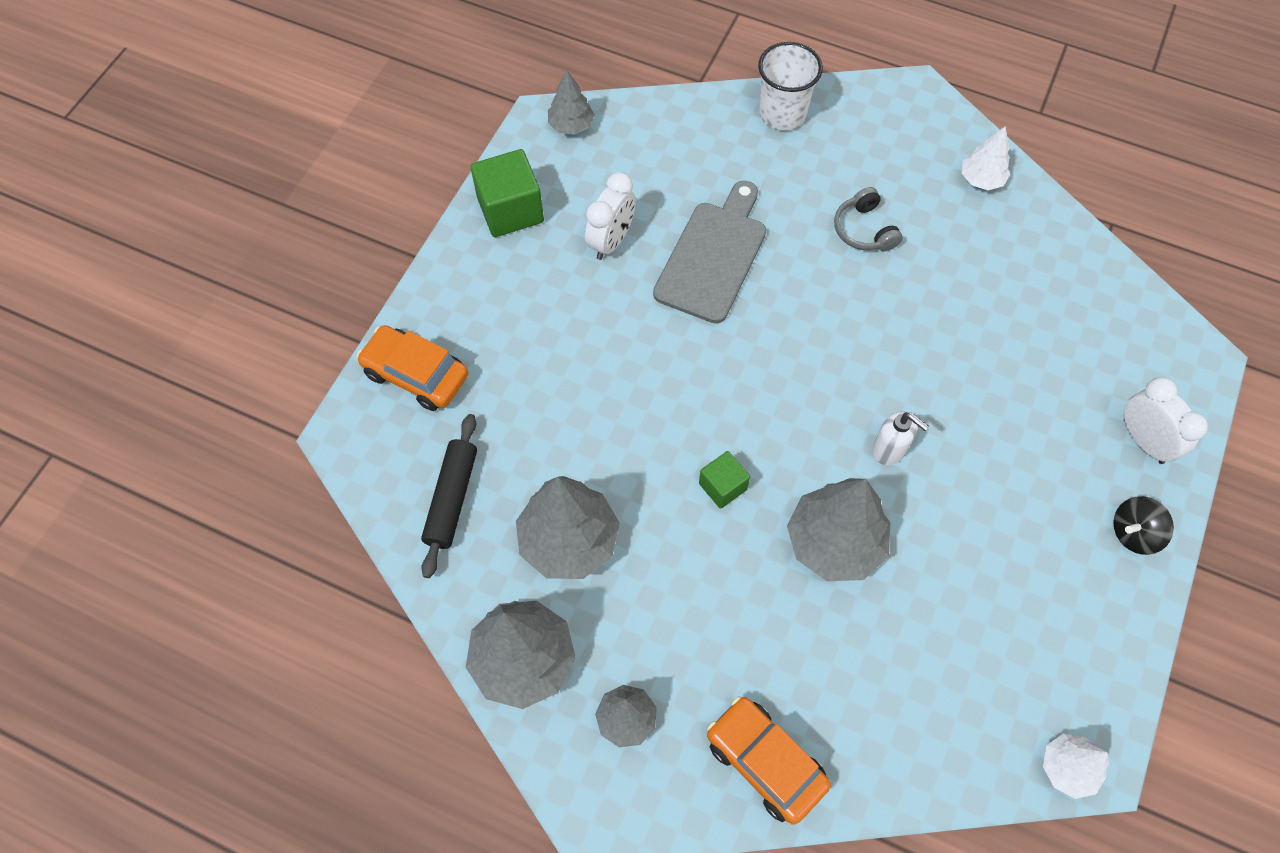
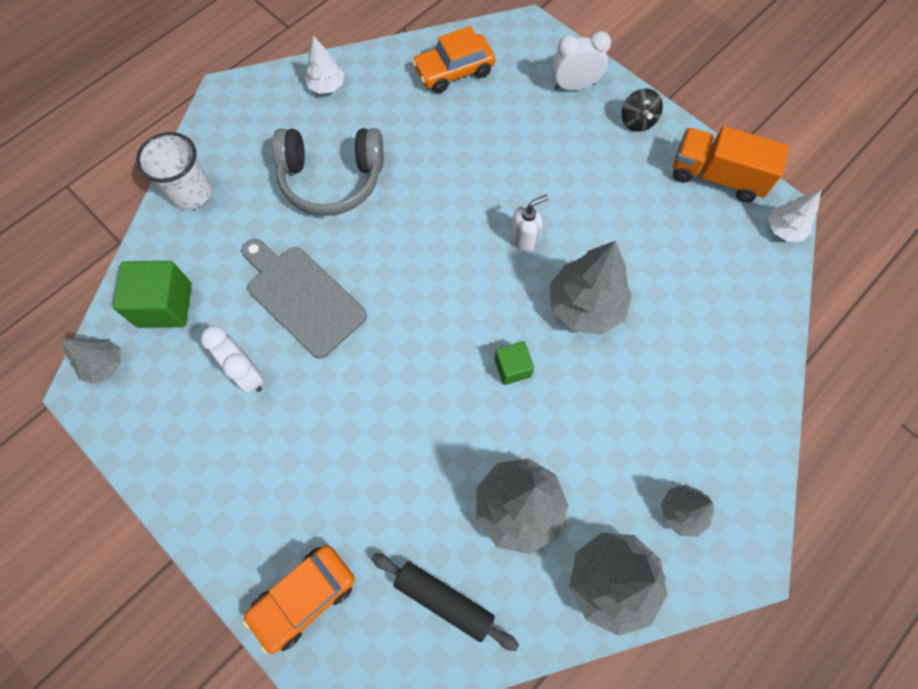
camera: 70 degrees left, 5 degrees up
(510, 210) = (168, 451): green cube -> green cube (165, 305)
(765, 762) = (738, 420): orange car -> orange car (454, 71)
(864, 230) = (332, 180): grey headphones -> grey headphones, size x1.92
(1103, 658) = (716, 176): none -> orange truck

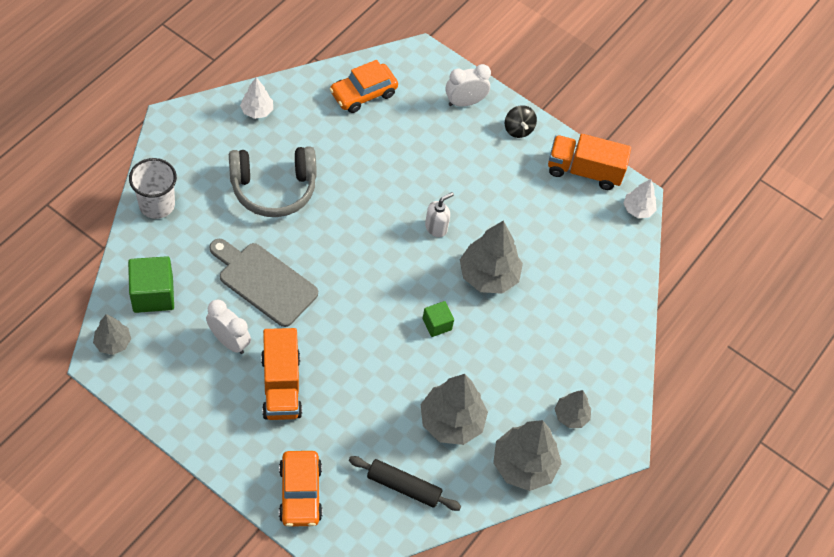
camera: 15 degrees left, 10 degrees down
(302, 439) = (281, 385): none -> orange truck
(304, 598) = (300, 493): orange car -> orange car turned 45 degrees counterclockwise

